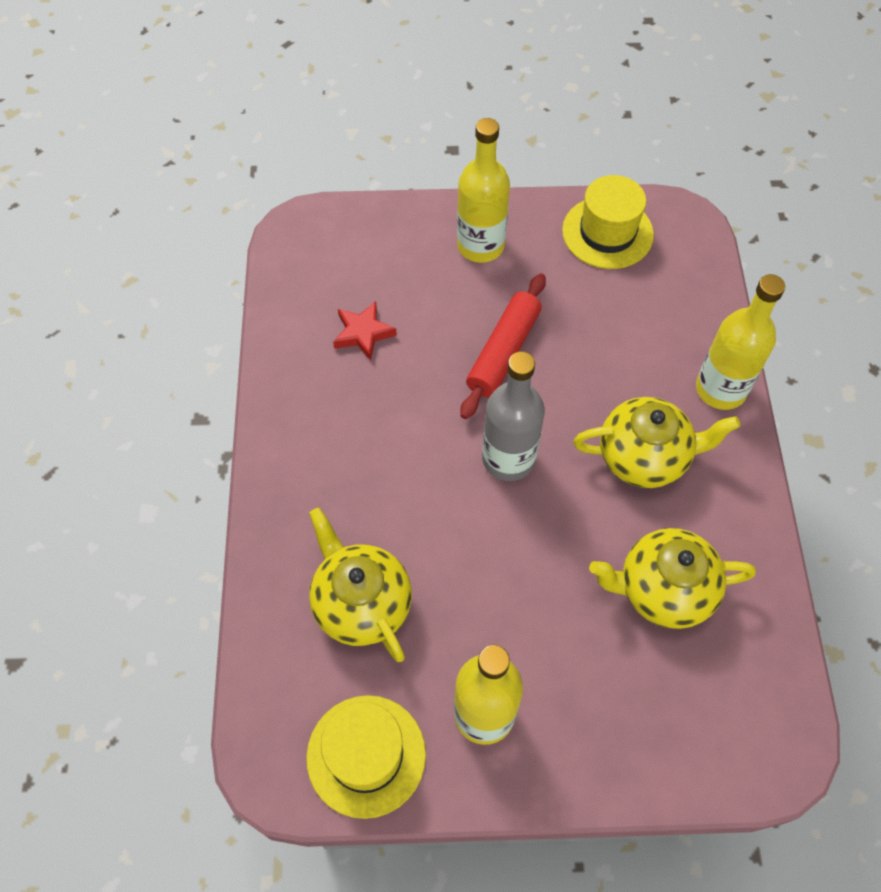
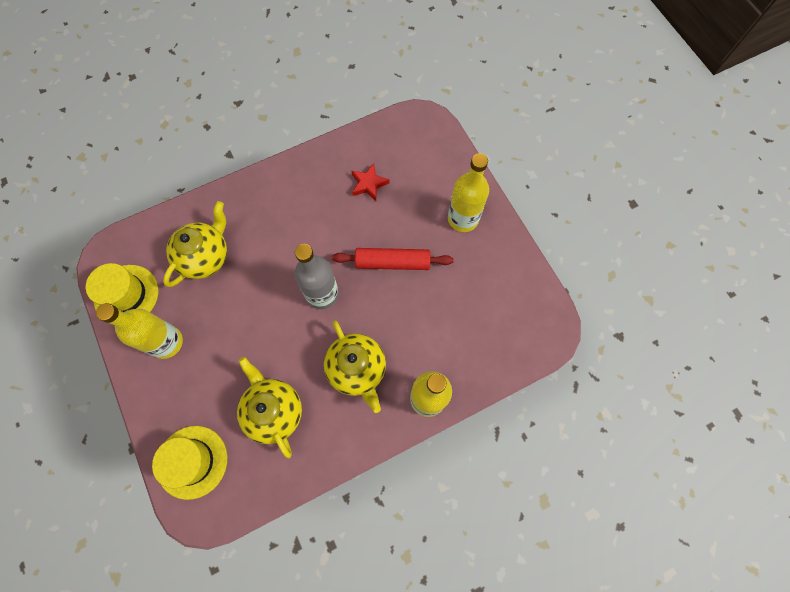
camera: 65 degrees right, 10 degrees up
(607, 232) = (514, 287): yellow hat -> yellow hat (192, 461)

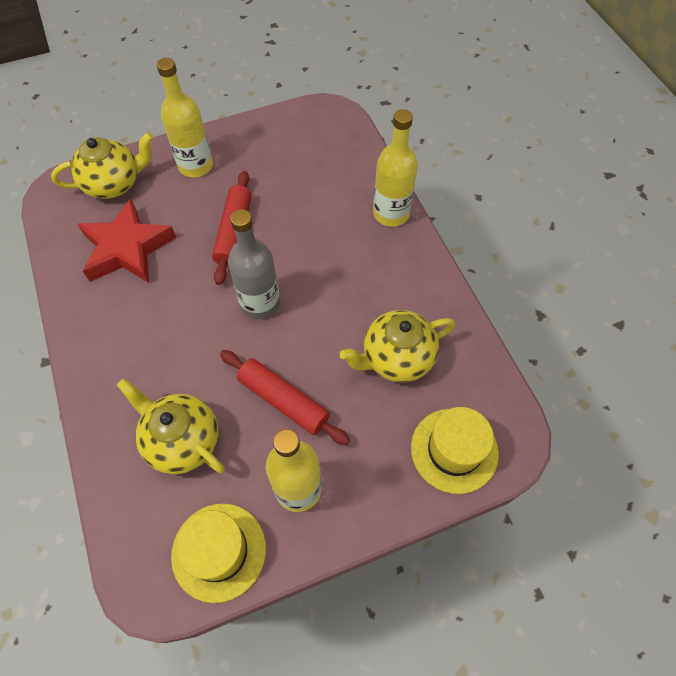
camera: 85 degrees left, 10 degrees down
(235, 323) = (283, 401): none -> red rolling pin
(357, 369) = (354, 273): yellow teapot -> yellow teapot (114, 184)
(368, 184) = (127, 248): red star -> red star, size x1.95

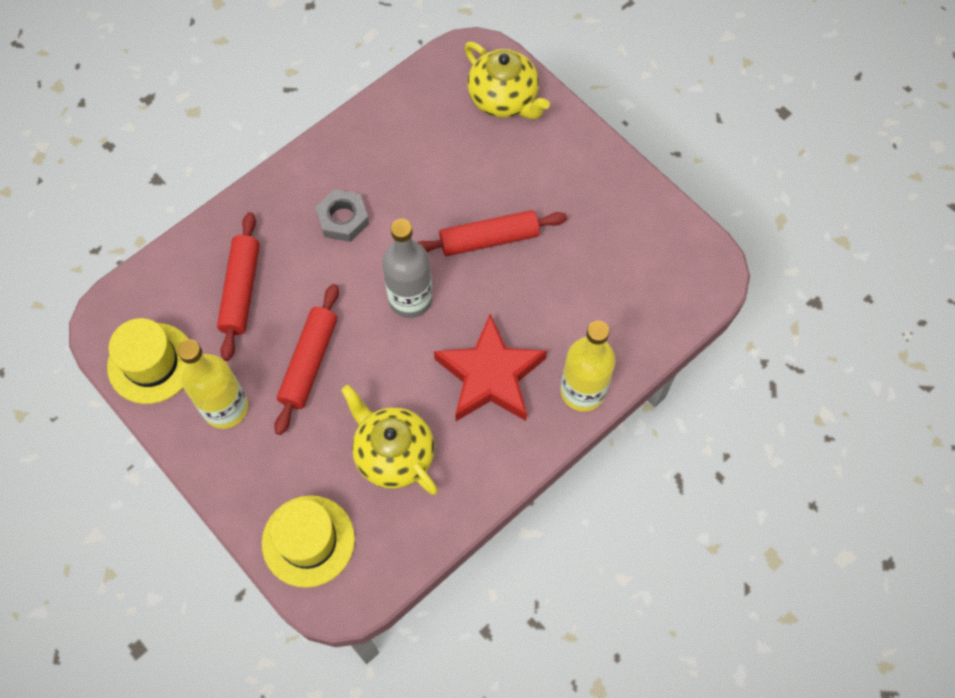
camera: 70 degrees right, 5 degrees up
(127, 248) = (428, 150): red star -> red star (490, 376)
(155, 332) = (343, 219): none -> grey nut
(182, 440) = (241, 290): yellow teapot -> red rolling pin
(195, 166) = (562, 165): yellow bottle -> none

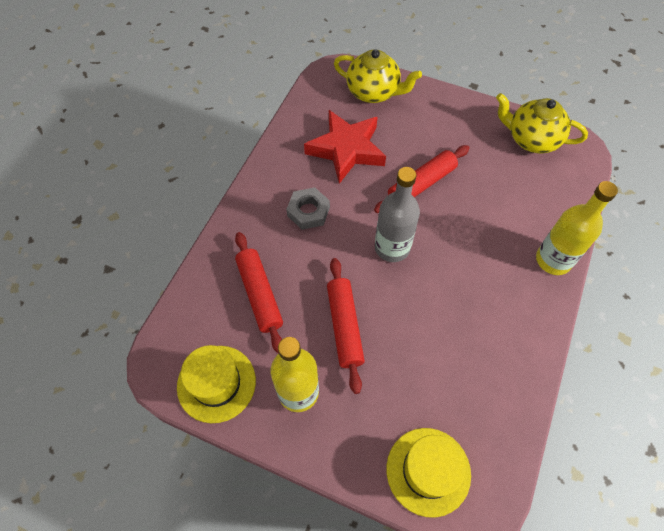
camera: 25 degrees left, 5 degrees down
(393, 454) = (451, 368): yellow teapot -> yellow teapot (531, 139)
(490, 376) = (483, 277): red star -> red star (346, 149)

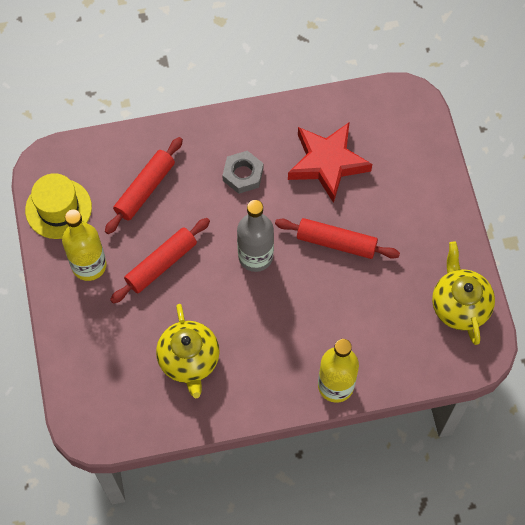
camera: 55 degrees right, 5 degrees up
(373, 92) = (410, 145): yellow teapot -> yellow teapot (189, 360)
(428, 471) = (91, 384): yellow hat -> none

